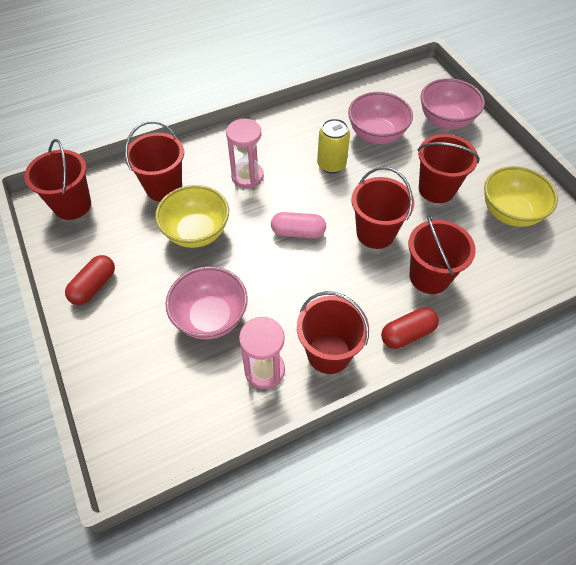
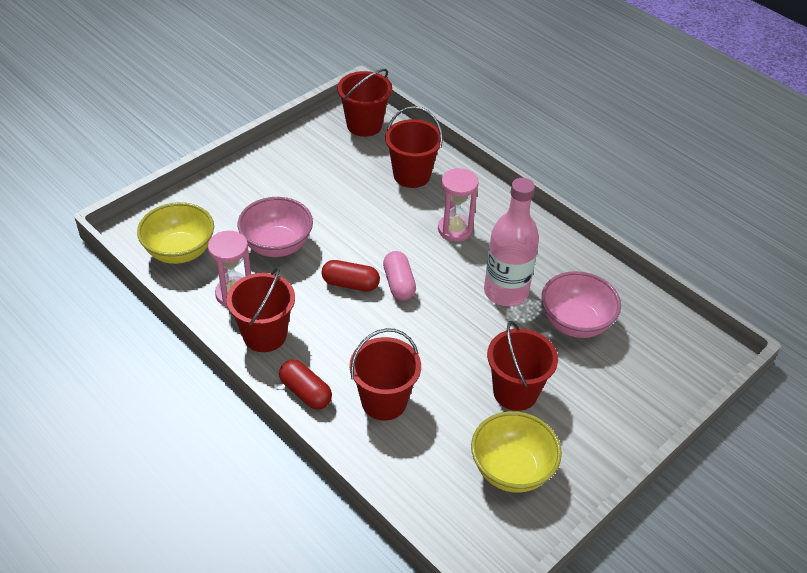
camera: 70 degrees right, 10 degrees down
(94, 286) = (284, 165): red capsule -> red capsule (350, 284)
(196, 232) = (367, 211): yellow bowl -> yellow bowl (180, 251)
(331, 165) = (506, 292): yellow can -> pink bottle
(375, 233) = (424, 346): red bucket -> none
(445, 121) = (639, 387): pink bowl -> none

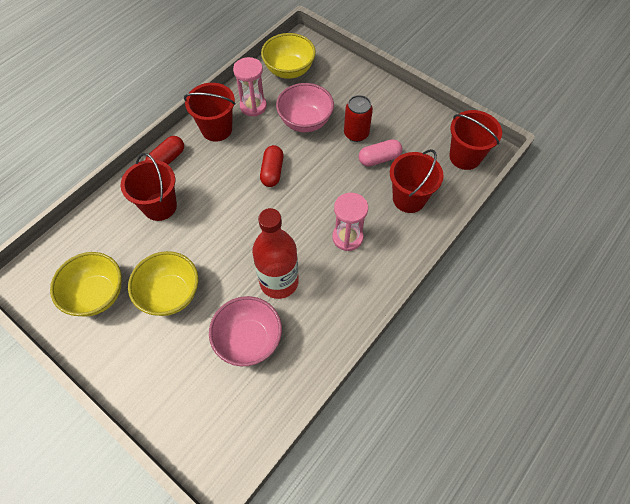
camera: 85 degrees right, 15 degrees up
(309, 203) = (356, 134): none -> red can
(399, 284) = (277, 203): pink capsule -> pink capsule (379, 159)
(506, 292) = (279, 281): pink bottle -> red bottle
(515, 392) = (170, 294): red bucket -> yellow bowl

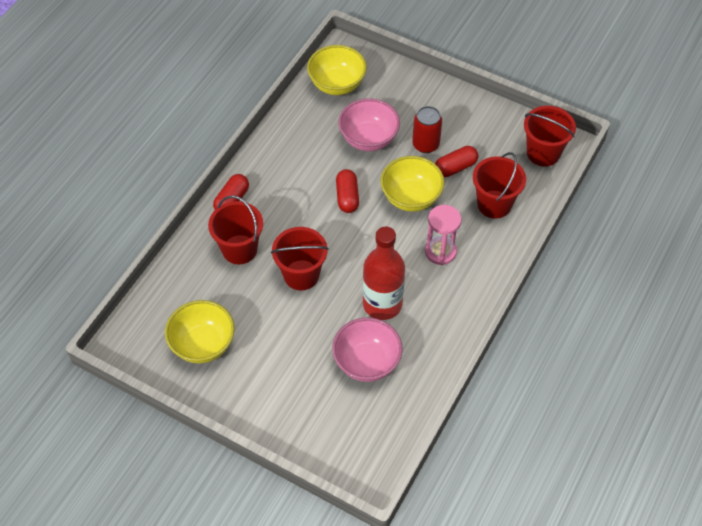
camera: 10 degrees left, 5 degrees down
(170, 294) = (277, 332): yellow bowl -> yellow bowl (411, 197)
(217, 129) = (275, 160): red bucket -> red bucket (301, 275)
(253, 106) = (308, 130): pink hourglass -> none
(379, 159) = (455, 167): pink capsule -> red capsule

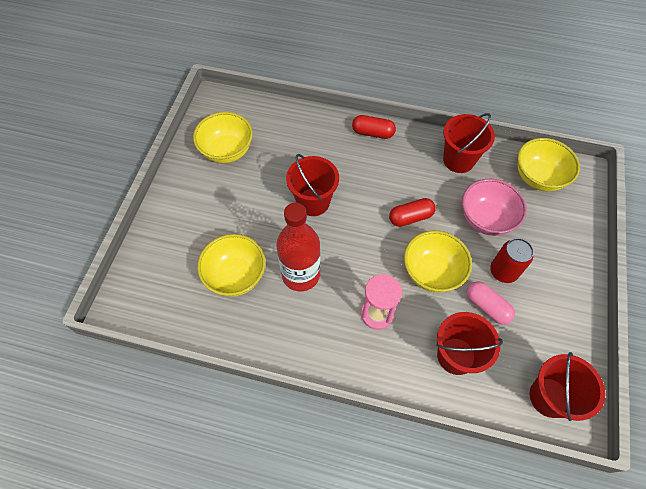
camera: 75 degrees right, 5 degrees up
(239, 249) = (325, 151): red bucket -> red bucket (458, 160)
(367, 362) = (236, 276): pink bowl -> yellow bowl
(455, 167) = (487, 306): red capsule -> pink capsule

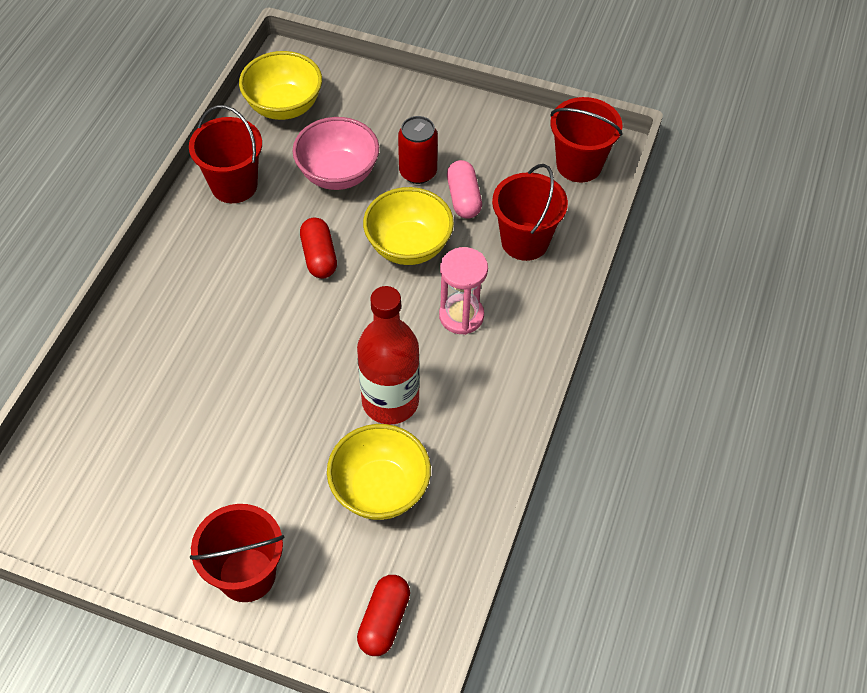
camera: 85 degrees left, 5 degrees down
(227, 151) = (134, 497): yellow bowl -> none
(313, 202) = (268, 375): red bucket -> red bucket (247, 574)
(373, 133) = (155, 282): red capsule -> red capsule (384, 620)
(487, 306) = (463, 198): pink capsule -> pink capsule turned 60 degrees counterclockwise

